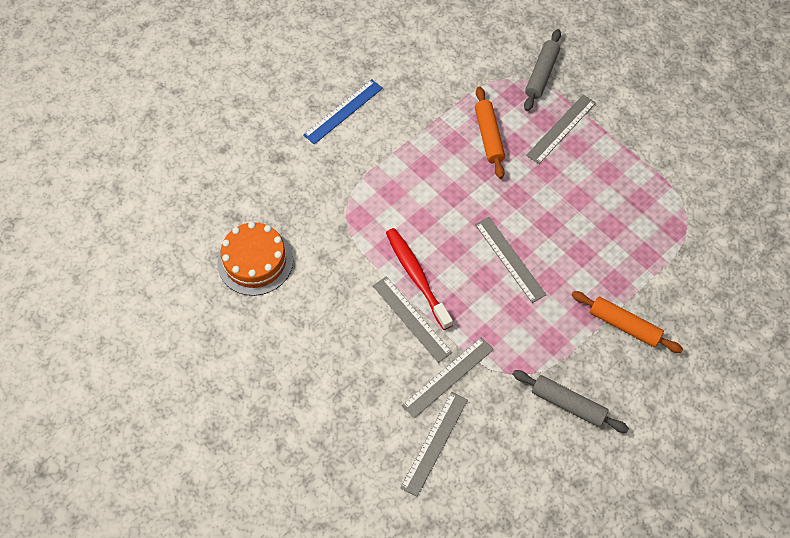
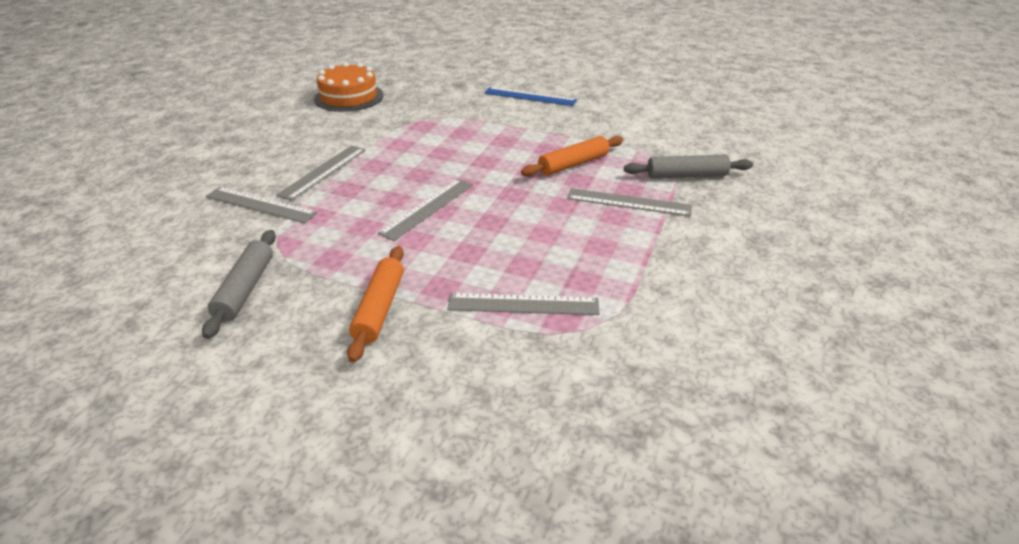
camera: 65 degrees right, 25 degrees down
(416, 277) = (373, 164): red toothbrush -> none
(434, 443) = (177, 214): grey ruler -> grey ruler (523, 304)

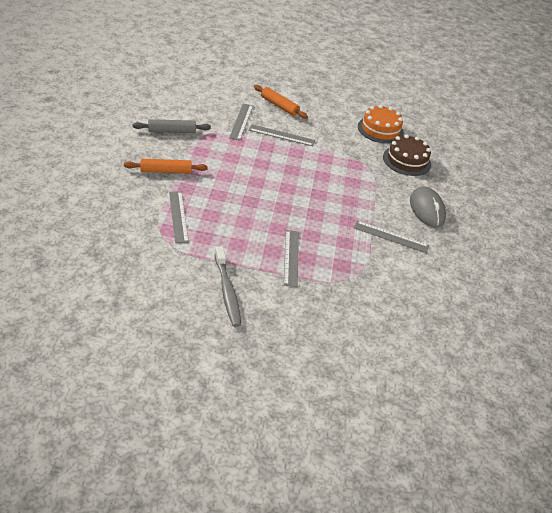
camera: 70 degrees right, 5 degrees up
(426, 92) = (406, 161): none -> brown cake
(427, 208) = (256, 177): grey ruler -> grey ruler (391, 237)
(530, 96) = (426, 209): blue ruler -> grey mouse
(573, 164) = (331, 233): orange rolling pin -> orange rolling pin (279, 106)
(686, 175) = (338, 287): grey rolling pin -> none
(715, 269) = (227, 291): none -> grey toothbrush

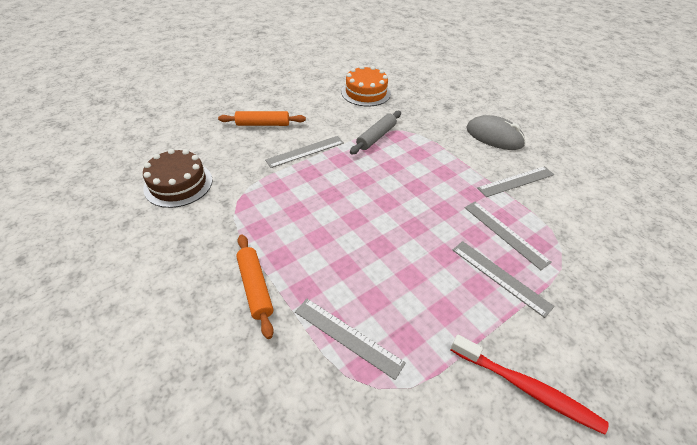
camera: 40 degrees left, 5 degrees up
(165, 171) = (255, 287): orange rolling pin -> orange rolling pin turned 60 degrees counterclockwise
(171, 131) = (196, 229): grey rolling pin -> grey rolling pin (376, 137)
(227, 291) = (526, 387): grey toothbrush -> red toothbrush
(241, 121) = (251, 163): grey ruler -> grey ruler (505, 233)
(406, 161) = (420, 106): brown cake -> brown cake (178, 184)

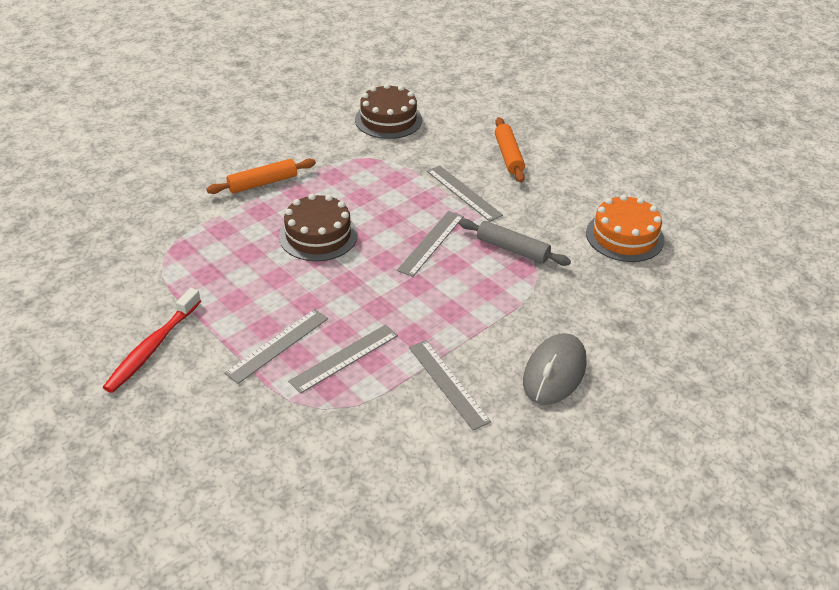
camera: 85 degrees right, 5 degrees down
(348, 336) = (211, 239): grey ruler -> grey ruler (431, 243)
(350, 243) = (318, 235): none -> brown cake

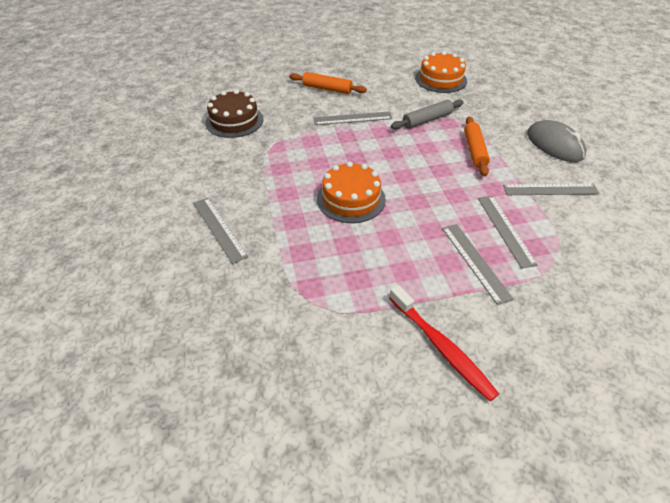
camera: 60 degrees left, 5 degrees up
(263, 183) = (256, 208): orange rolling pin -> orange rolling pin (474, 150)
(318, 235) = (351, 199): brown cake -> orange cake
(431, 243) = (398, 149): grey ruler -> grey ruler (219, 229)

